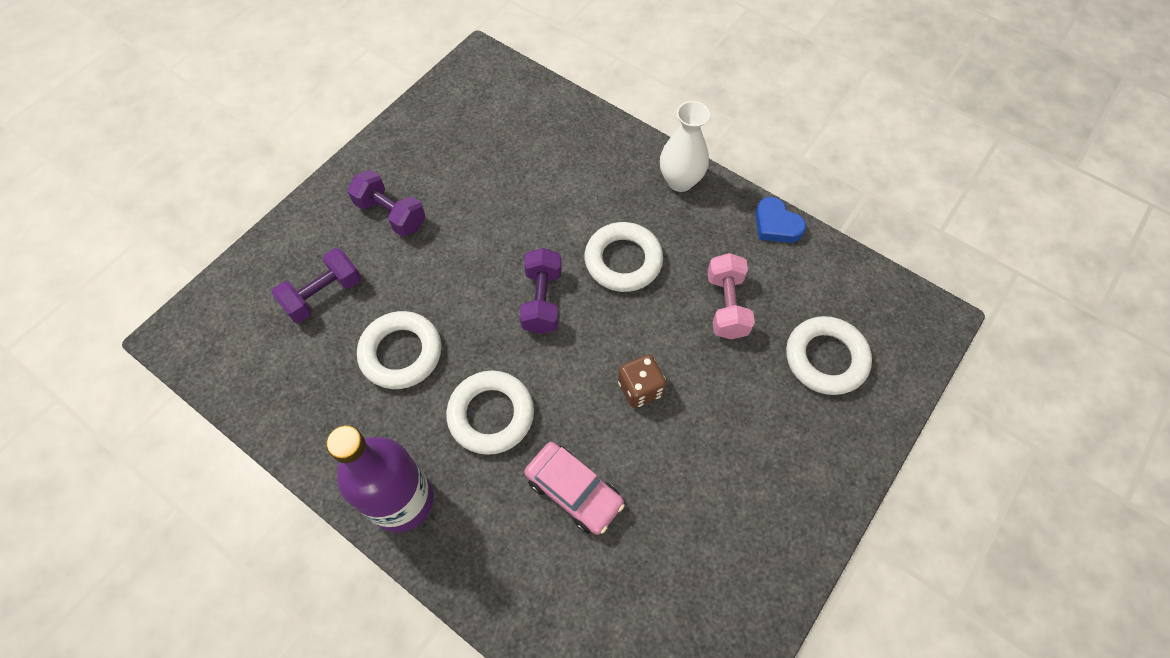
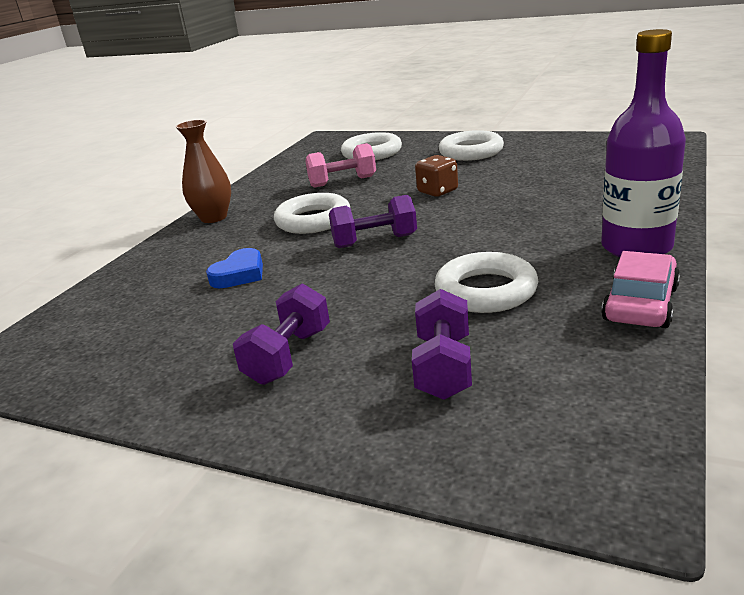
camera: 100 degrees left, 35 degrees down
(323, 295) = (443, 367): purple dumbbell -> purple dumbbell turned 60 degrees clockwise
(491, 415) = (512, 233): white ring -> white ring (471, 152)
(574, 491) = (546, 192): pink car -> pink car (640, 304)
(680, 181) = (214, 217): white vase -> brown vase
(776, 225) = (257, 181): blue heart -> blue heart (239, 274)

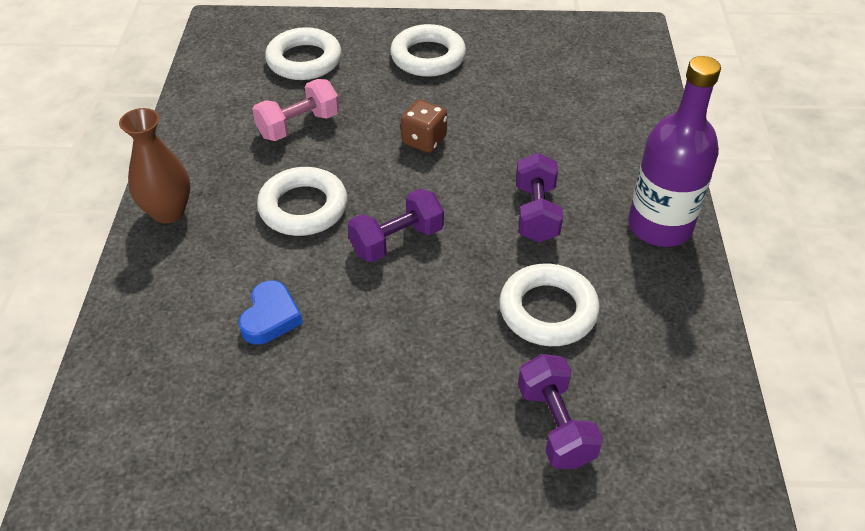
camera: 25 degrees left, 20 degrees up
(288, 356) = (401, 437): purple dumbbell -> purple dumbbell (536, 213)
(640, 304) = (688, 311): pink car -> none

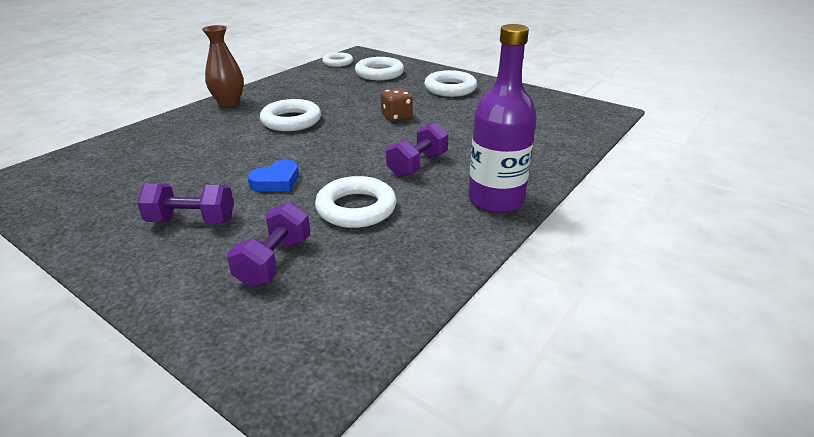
camera: 35 degrees right, 15 degrees down
(217, 58) = (338, 63): none -> white ring
(270, 317) = (207, 152): blue heart -> blue heart (276, 181)
(298, 125) = (338, 93): pink dumbbell -> none
(397, 240) = (317, 148): purple dumbbell -> purple dumbbell (191, 220)

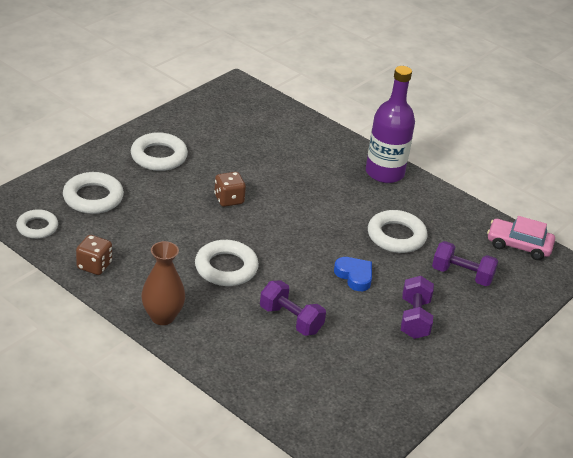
camera: 90 degrees left, 5 degrees up
(294, 79) = (94, 266): none -> brown dice
(353, 329) = (518, 245): none -> pink car
(417, 165) = (330, 200): purple dumbbell -> purple dumbbell (291, 319)

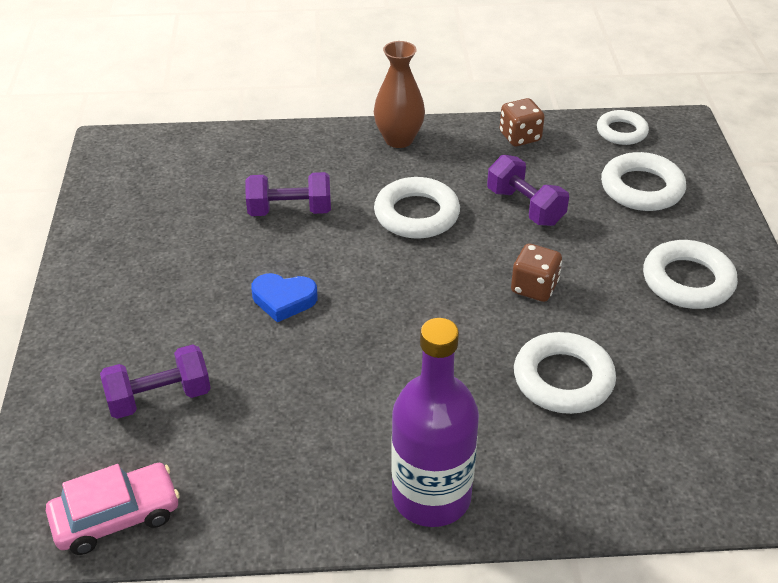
camera: 140 degrees right, 5 degrees up
(396, 236) = (296, 392): white ring -> white ring (563, 379)
(414, 318) = (167, 298): purple dumbbell -> purple dumbbell (525, 207)

